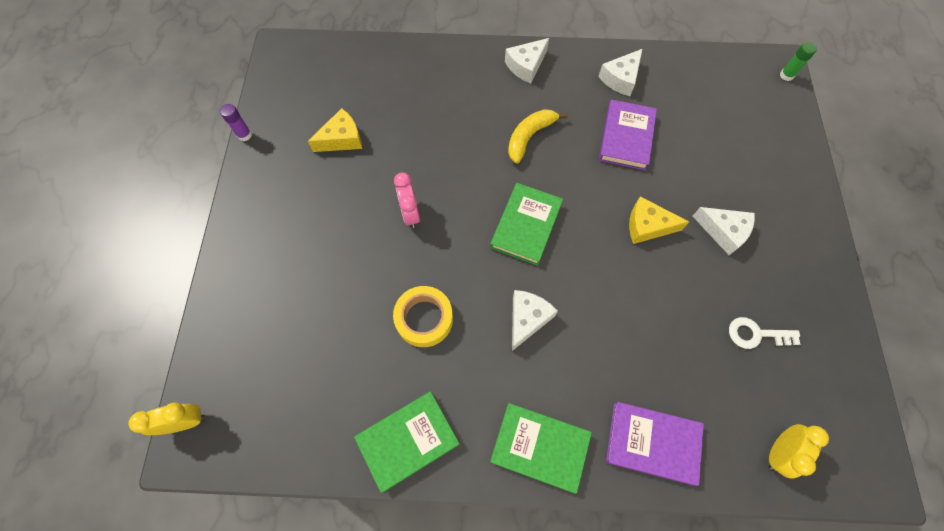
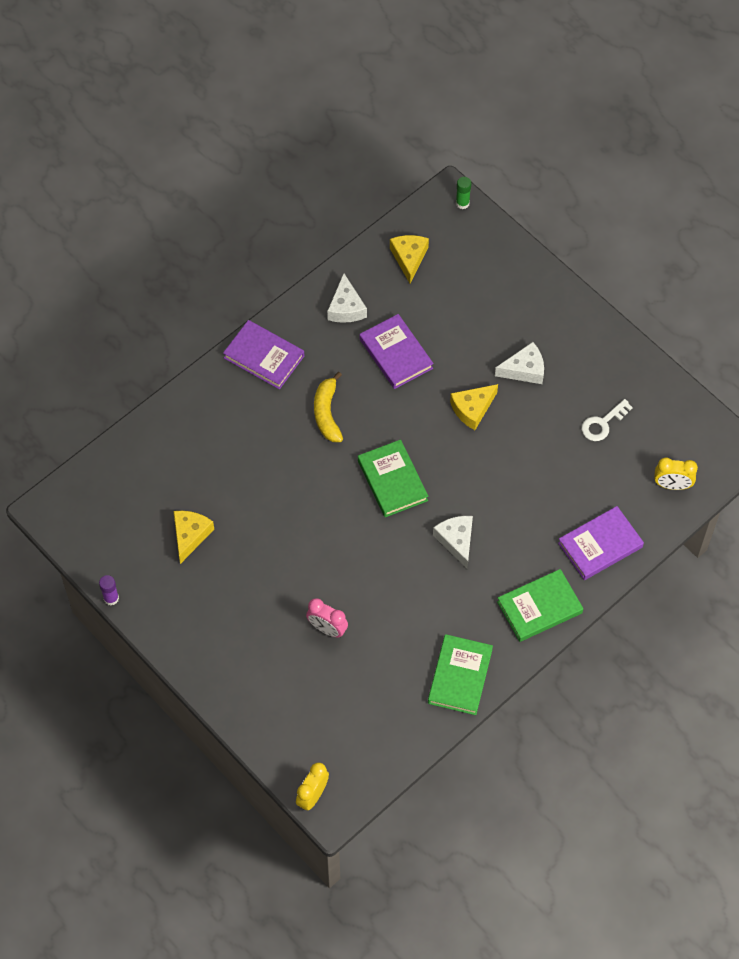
camera: 45 degrees left, 5 degrees down
(410, 214) = (304, 543): pink clock -> pink clock (327, 629)
(424, 319) = (391, 601): yellow tape -> none
(526, 66) = (264, 357): white cheese -> purple book
(704, 82) = (409, 258): none -> yellow cheese
(777, 451) = (672, 485): yellow clock -> yellow clock turned 105 degrees clockwise

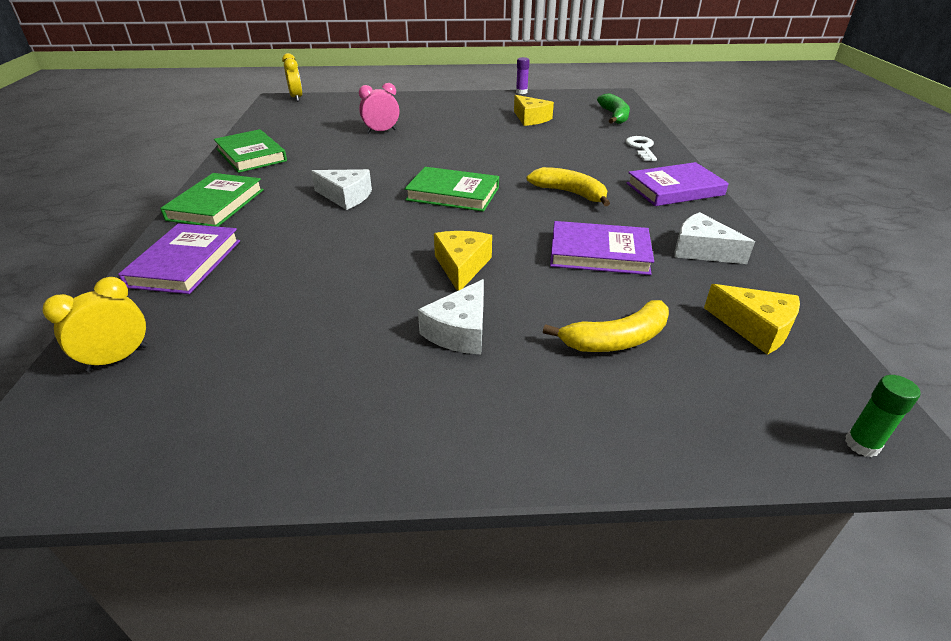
camera: 130 degrees right, 25 degrees down
(124, 474) = (614, 116): none -> green banana
(471, 306) = (616, 339): none -> yellow banana
(603, 423) = (289, 352): white key -> white key (641, 148)

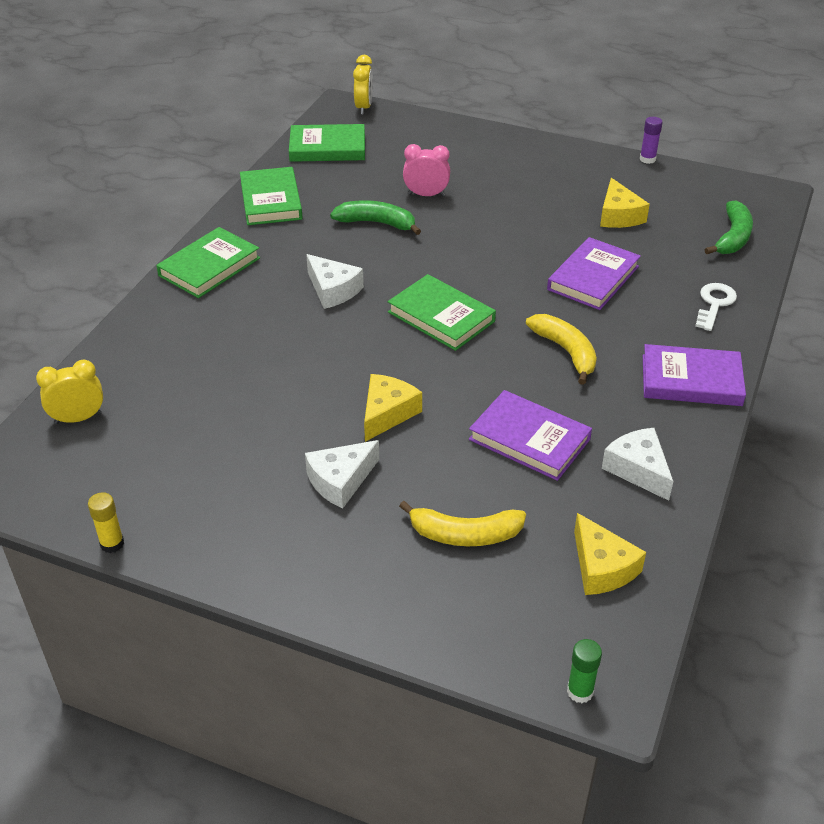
camera: 25 degrees right, 5 degrees up
(185, 263) = (157, 335): purple book -> purple book (593, 278)
(223, 483) = (112, 543): none -> yellow glue stick
(281, 120) = (327, 148): none -> green book
(354, 152) = (377, 223): none -> green banana

